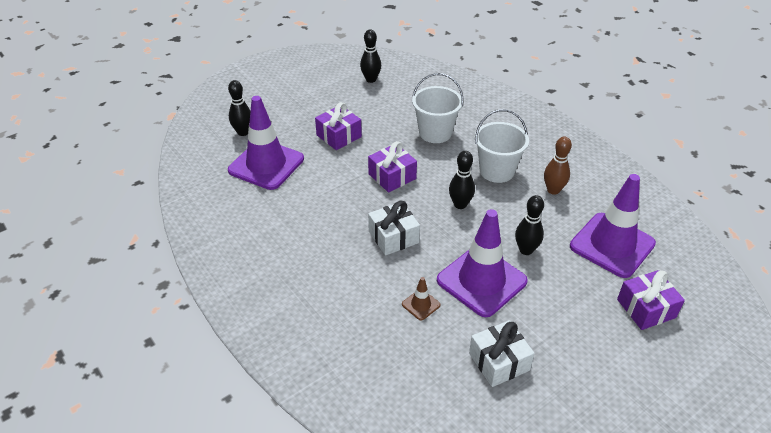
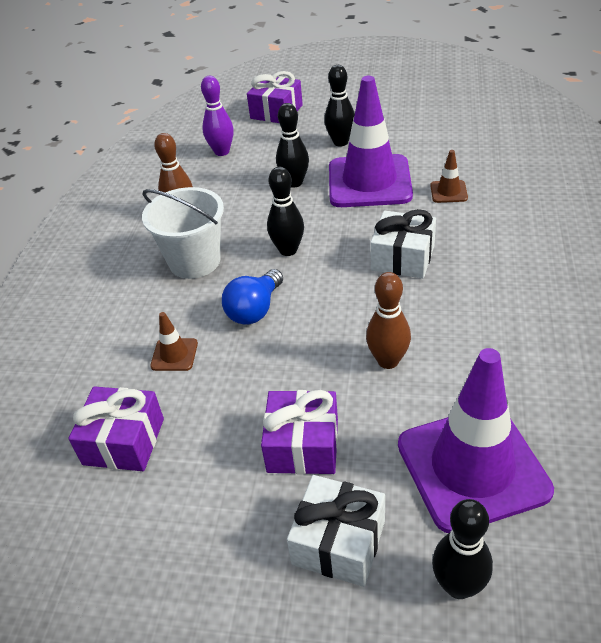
camera: 130 degrees left, 0 degrees up
(340, 182) = (388, 361): none -> brown bowling pin
(371, 79) = (95, 546): black bowling pin -> black bowling pin (340, 142)
(392, 176) = (314, 327): purple gift -> purple gift (124, 441)
(430, 168) = (255, 310): none -> blue light bulb
(435, 133) = (174, 355): white bucket -> brown traffic cone
(499, 361) = (432, 134): white gift -> white gift (339, 542)
(612, 245) = (222, 152): purple traffic cone -> purple bowling pin

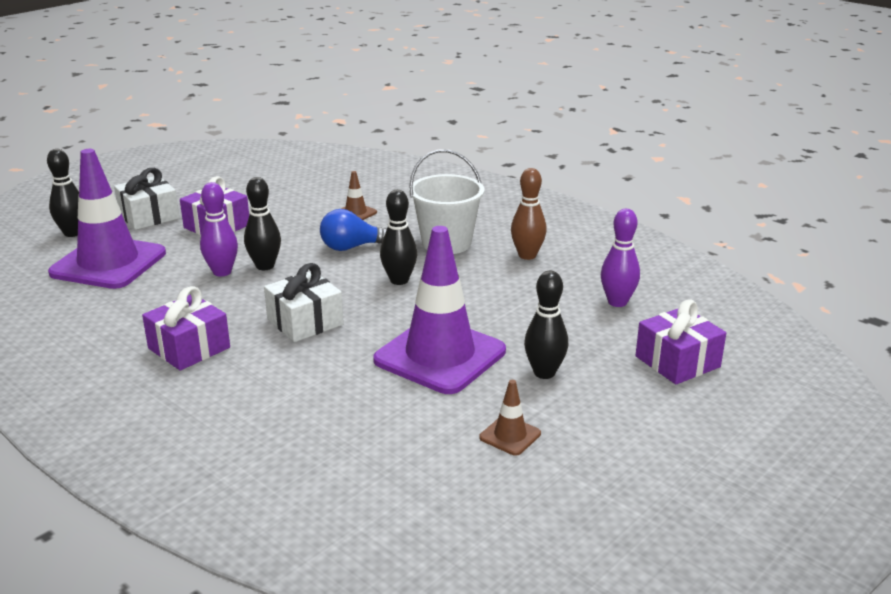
camera: 120 degrees right, 15 degrees down
(124, 441) = (311, 186): purple gift -> purple gift (189, 348)
(255, 310) = (352, 247): blue light bulb -> blue light bulb turned 75 degrees counterclockwise
(294, 183) = (499, 318): black bowling pin -> black bowling pin (265, 266)
(388, 361) = (222, 272): brown bowling pin -> purple bowling pin
(448, 192) = (353, 390): brown traffic cone -> brown traffic cone (510, 435)

